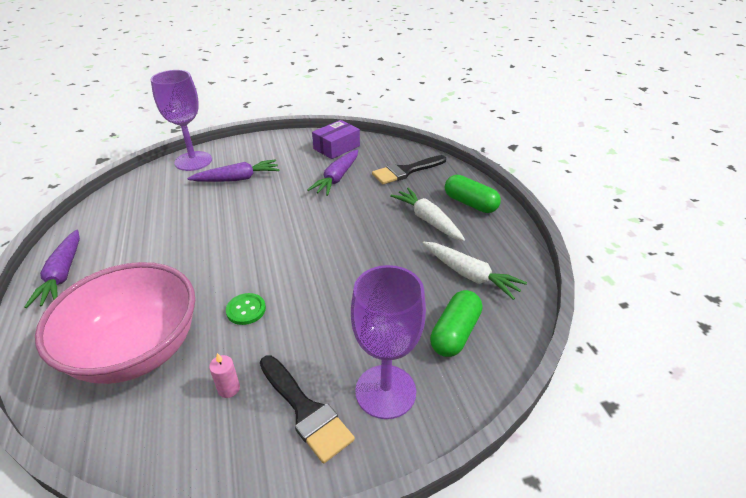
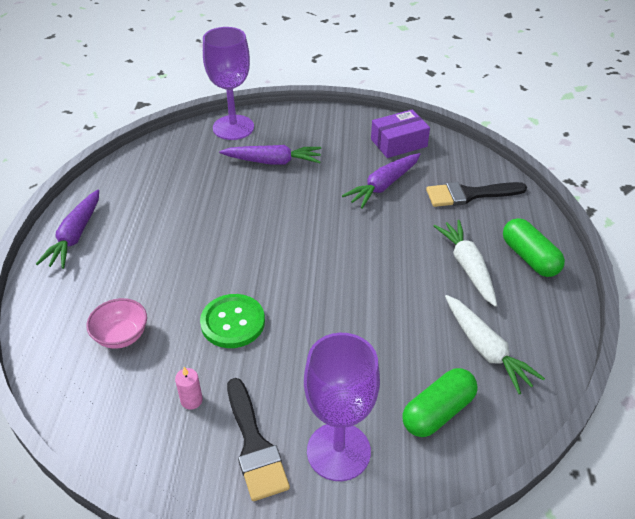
camera: 20 degrees right, 5 degrees up
(137, 350) = (121, 336): pink bowl -> pink bowl, size x0.43
(246, 310) = (233, 322): green button -> green button, size x1.57

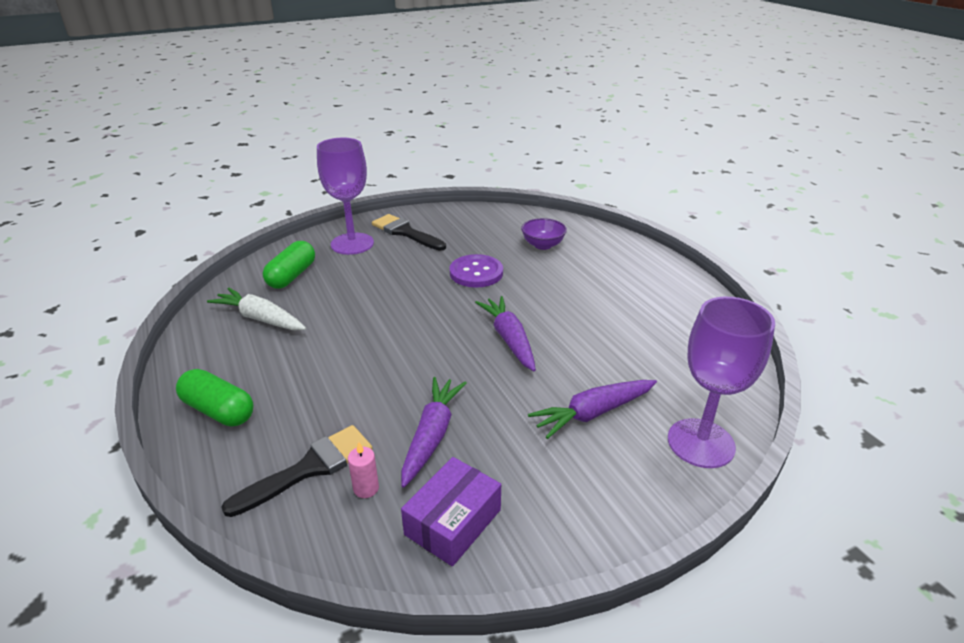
camera: 150 degrees right, 10 degrees down
(75, 236) = (667, 279): purple carrot -> purple carrot (509, 339)
(121, 336) = (543, 245): pink bowl -> purple bowl
(191, 400) = (461, 236): pink candle -> pink candle (366, 488)
(233, 322) = (476, 273): green button -> purple button
(467, 267) = (291, 376): white carrot -> none

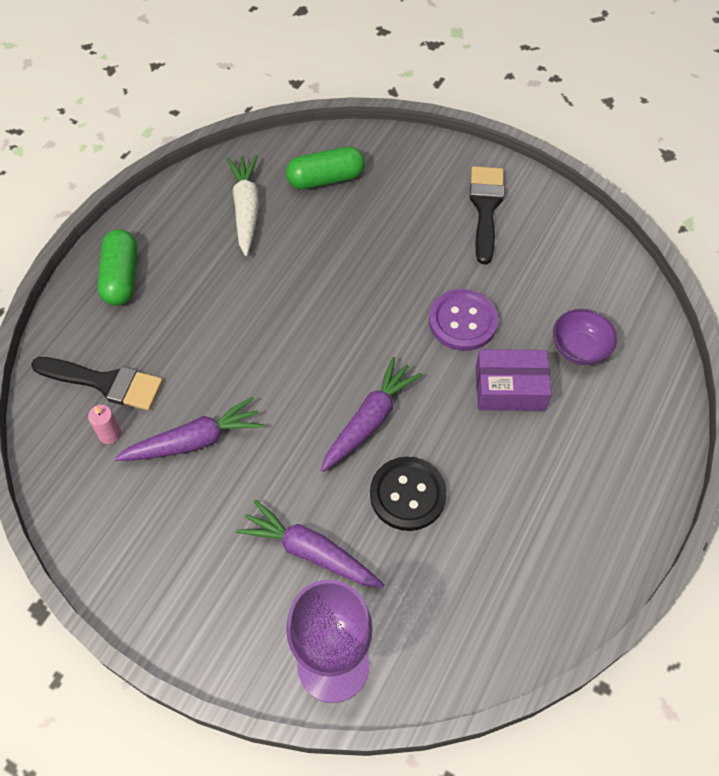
camera: 55 degrees right, 25 degrees up
(352, 244) = (421, 181): purple goblet -> none
(453, 522) = (115, 514): purple box -> purple box (510, 388)
(584, 348) = (407, 494): none -> black button

